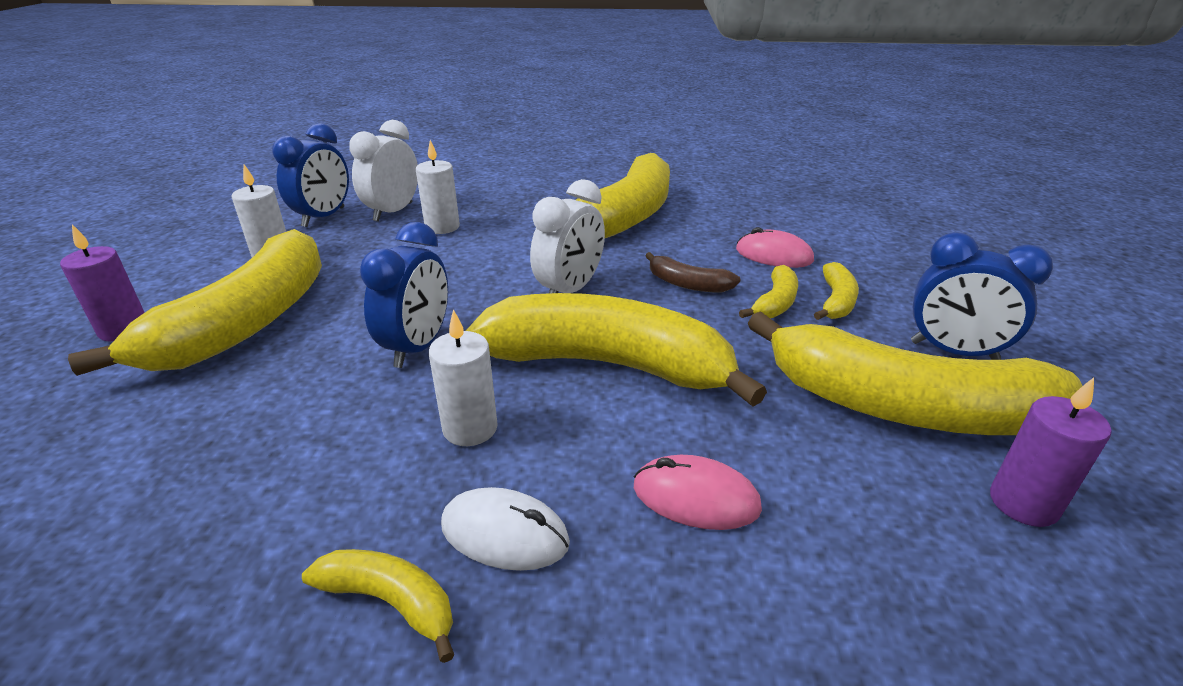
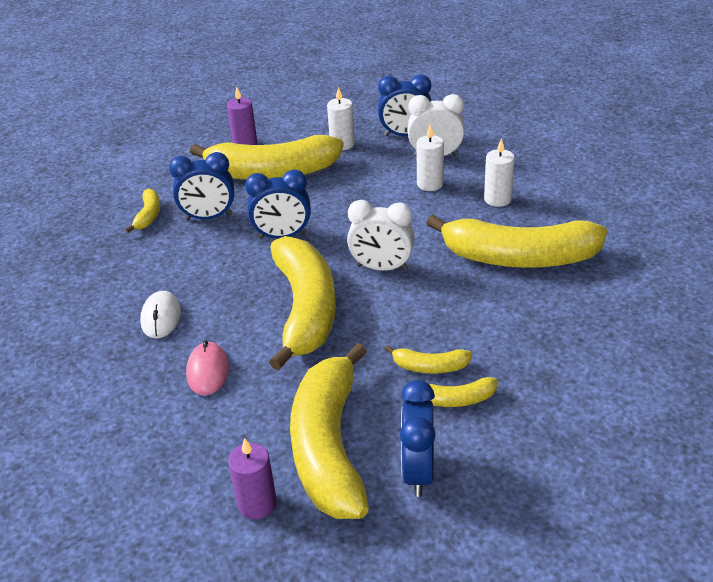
camera: 70 degrees right, 5 degrees up
(272, 410) = (209, 217): none -> blue clock
(391, 602) = (116, 301): yellow banana -> yellow banana (148, 215)
(470, 428) = (224, 280): white candle -> white candle (497, 199)
(687, 284) = (428, 318): brown banana -> none
(774, 255) = (513, 353): pink mouse -> none

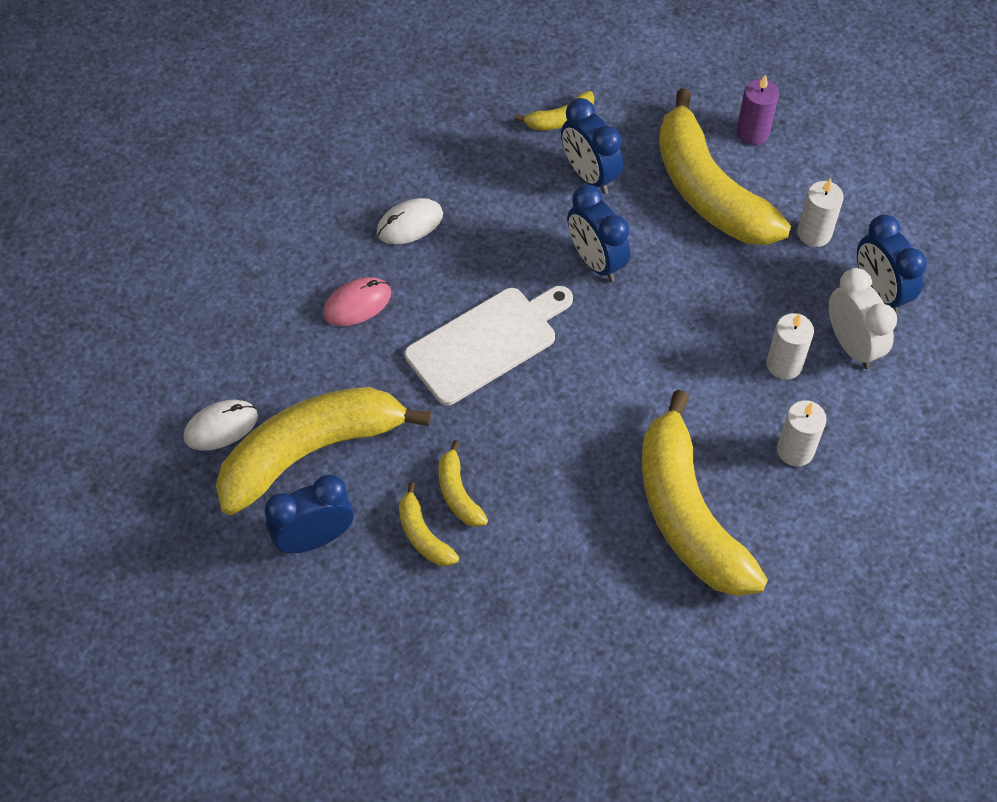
camera: 60 degrees right, 20 degrees up
(257, 504) = (221, 427): purple candle -> white mouse
(305, 309) = (486, 343): yellow banana -> white cutting board
(382, 268) = (593, 383): white clock -> none

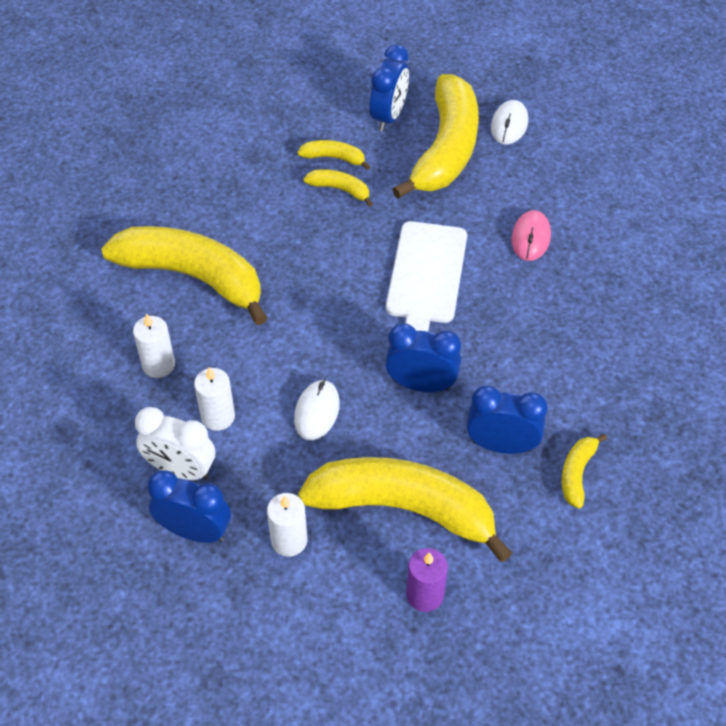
camera: 135 degrees right, 5 degrees down
(409, 224) = (570, 309): white mouse -> white mouse (317, 411)

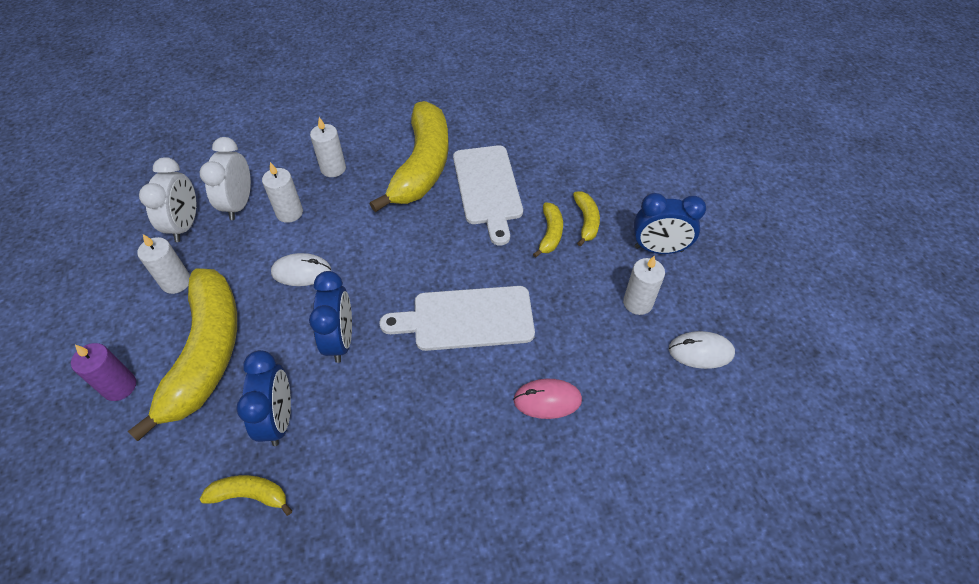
camera: 75 degrees right, 0 degrees up
(195, 531) = (185, 225): blue clock -> white clock
(254, 225) = (487, 188): none -> white cutting board
(446, 149) = (637, 303): yellow banana -> white candle

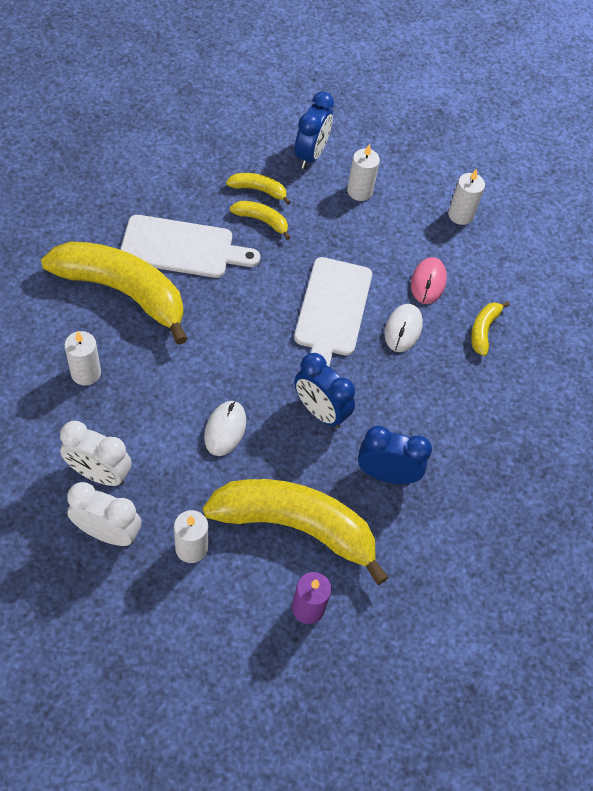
camera: 80 degrees left, 5 degrees up
(250, 495) = (450, 506): yellow banana -> yellow banana (483, 330)
(289, 213) = (136, 426): white candle -> white candle (460, 215)
(340, 340) = (320, 411): blue clock -> blue clock turned 150 degrees counterclockwise
(700, 351) = (417, 173): white mouse -> white mouse (403, 329)

